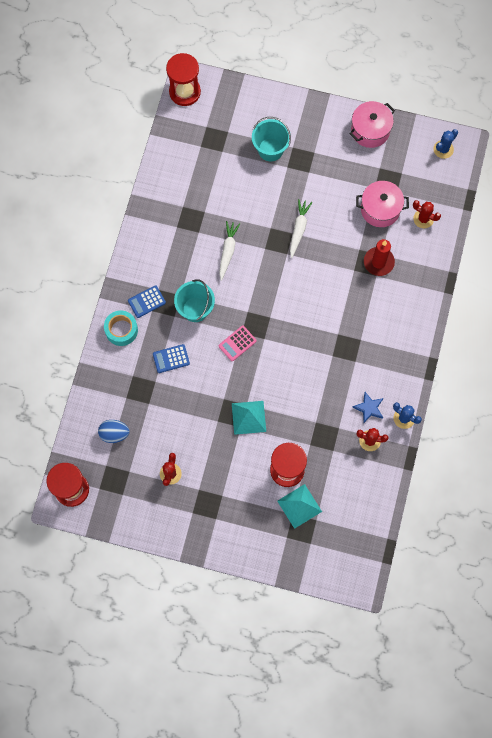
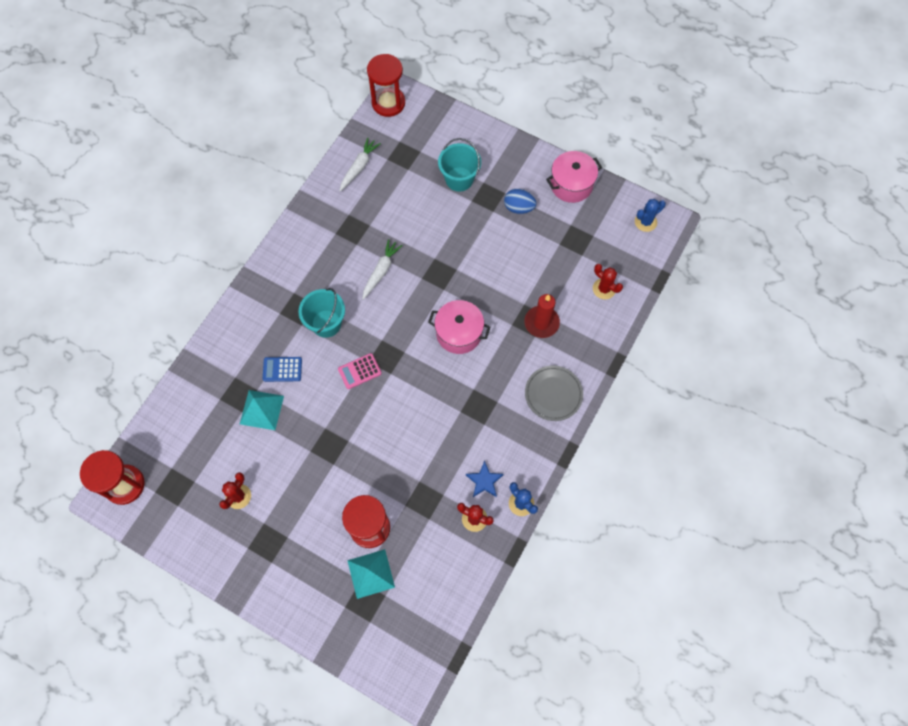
camera: 15 degrees right, 5 degrees down
(114, 433) = (193, 435): blue egg -> blue egg (519, 208)
(121, 330) = (240, 325): turquoise tape -> none
(146, 302) = (277, 302): blue calculator -> none
(248, 417) = (346, 456): turquoise pyramid -> turquoise pyramid (262, 409)
(299, 229) = (464, 267): white carrot -> white carrot (359, 167)
(380, 209) = (559, 267): pink pot -> pink pot (459, 333)
(405, 321) = (553, 394): none -> grey plate

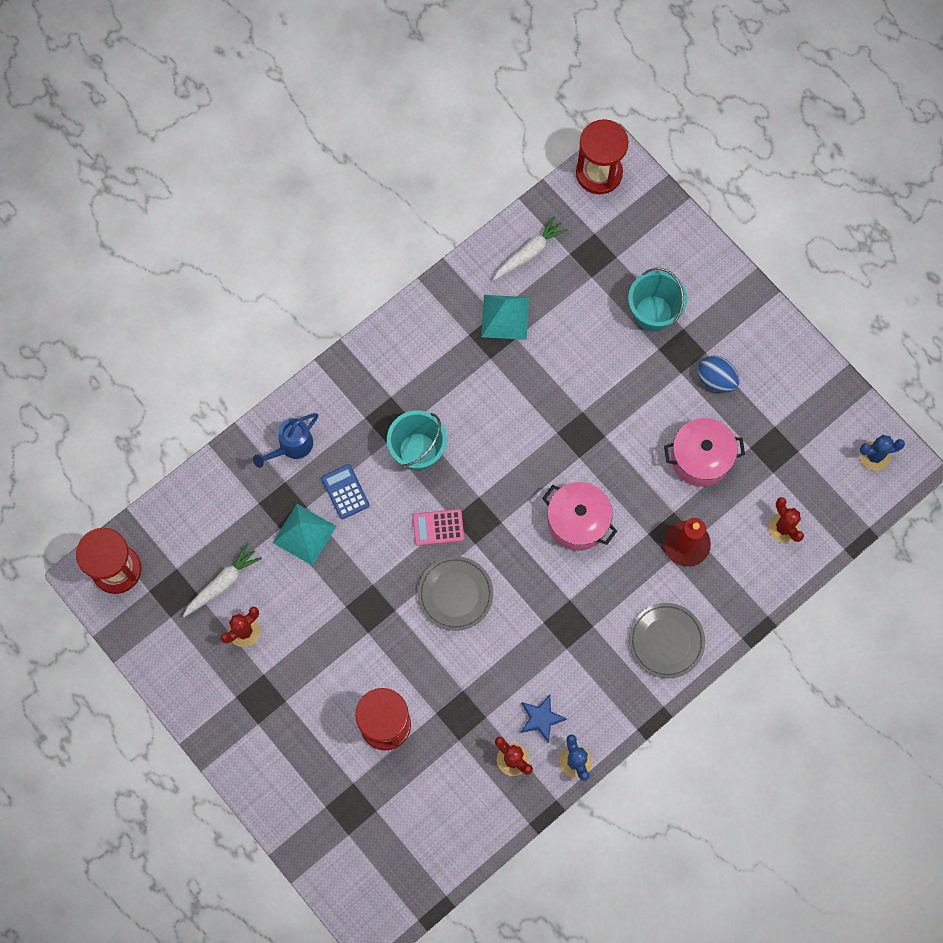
camera: 20 degrees right, 5 degrees up
(232, 351) = (291, 446): none -> blue watering can
(282, 369) = (345, 492): blue calculator -> blue calculator turned 45 degrees clockwise
(371, 573) = (368, 779): turquoise pyramid -> turquoise pyramid (505, 317)
(381, 271) = (509, 406): white carrot -> white carrot (222, 583)
(389, 414) = (455, 594): none -> grey plate
(571, 185) = (797, 371): pink pot -> pink pot (700, 458)

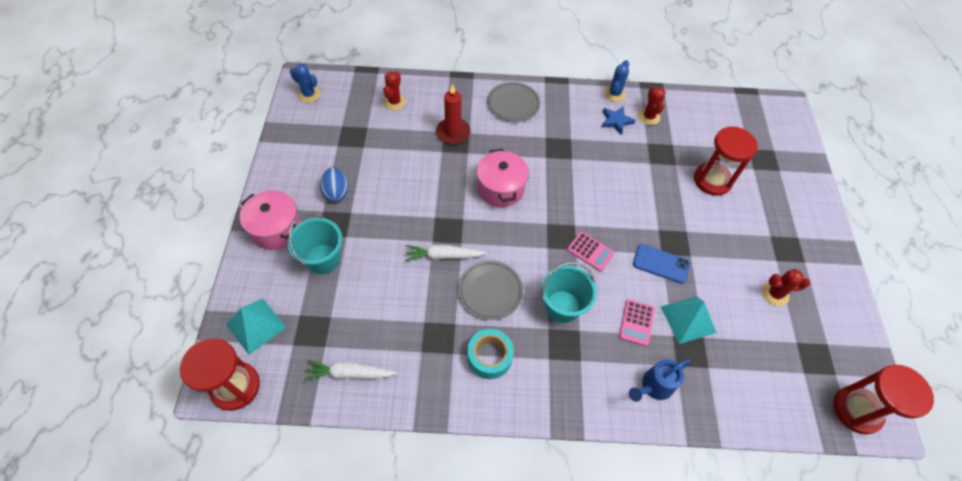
camera: 140 degrees left, 15 degrees down
(222, 583) = (772, 335): white carrot -> white carrot (443, 256)
(291, 446) = (653, 386): blue watering can -> blue watering can turned 150 degrees clockwise
(345, 492) = (636, 322): blue calculator -> pink calculator
(366, 572) = (661, 264): none -> blue phone
(438, 357) = (489, 357): none -> turquoise tape
(455, 594) = (612, 209): grey plate -> grey plate (490, 291)
(505, 317) = (416, 343): turquoise pyramid -> turquoise pyramid (256, 326)
(700, 458) = (395, 163): pink pot -> pink pot (276, 229)

